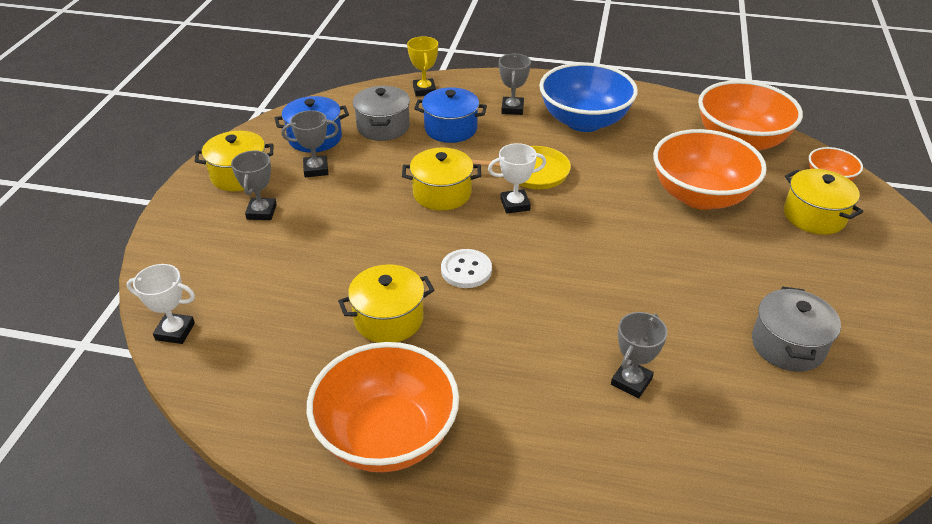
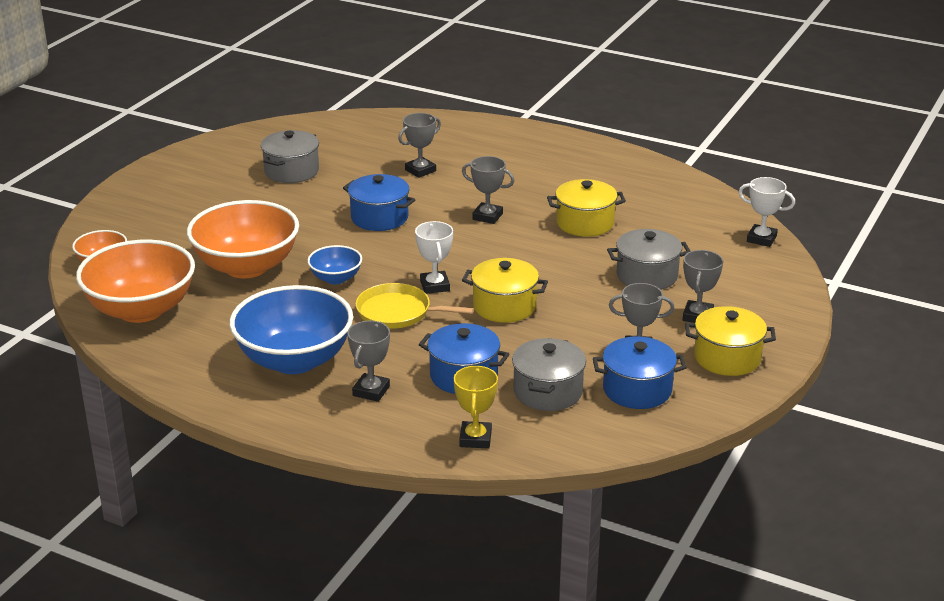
camera: 165 degrees left, 10 degrees down
(311, 252) = (647, 276): none -> grey pot
(387, 436) = (600, 170): orange bowl -> none
(466, 270) = (508, 244): white button -> none
(505, 308) = (487, 216): none -> grey trophy
(515, 204) = (435, 286): white trophy -> white trophy turned 75 degrees clockwise
(610, 197) = (335, 278): none -> blue bowl
(624, 283) = (379, 218): none -> blue pot
(814, 216) = (162, 237): yellow pot -> none

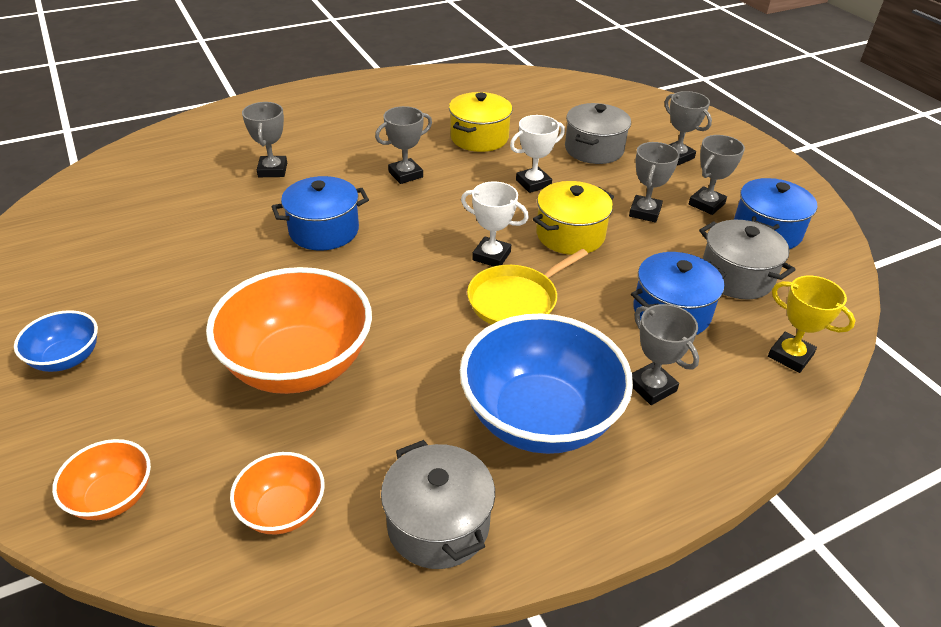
camera: 55 degrees left, 10 degrees up
(141, 310) = (283, 510): orange bowl -> orange bowl, size x0.49
(291, 171) = (148, 241): grey pot -> grey pot (438, 524)
(335, 278) = (404, 311): blue bowl -> blue bowl (66, 358)
(583, 327) = (645, 212): none -> grey trophy
(727, 358) = (749, 172): yellow pot -> none
(761, 239) = (592, 86): white trophy -> white trophy (533, 183)

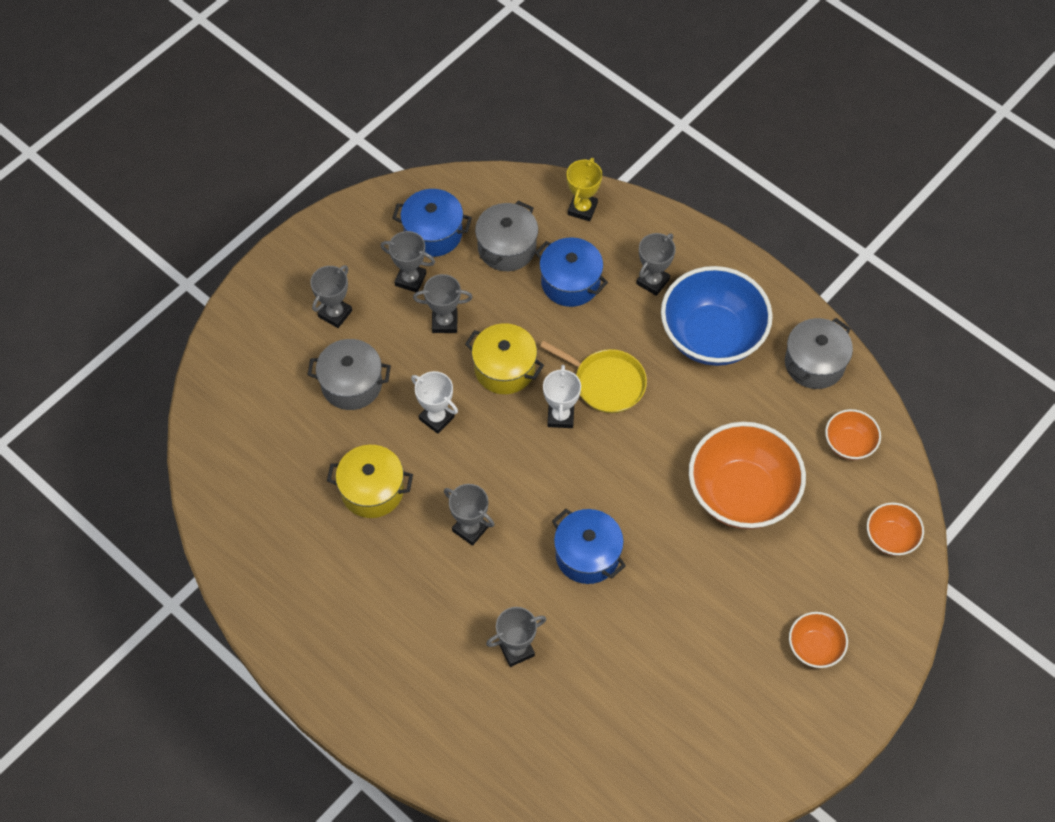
camera: 110 degrees left, 20 degrees up
(66, 358) = (814, 647): blue bowl -> orange bowl

